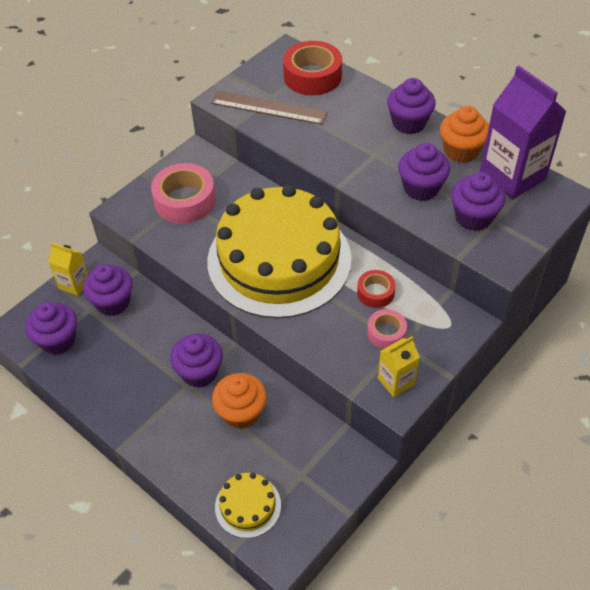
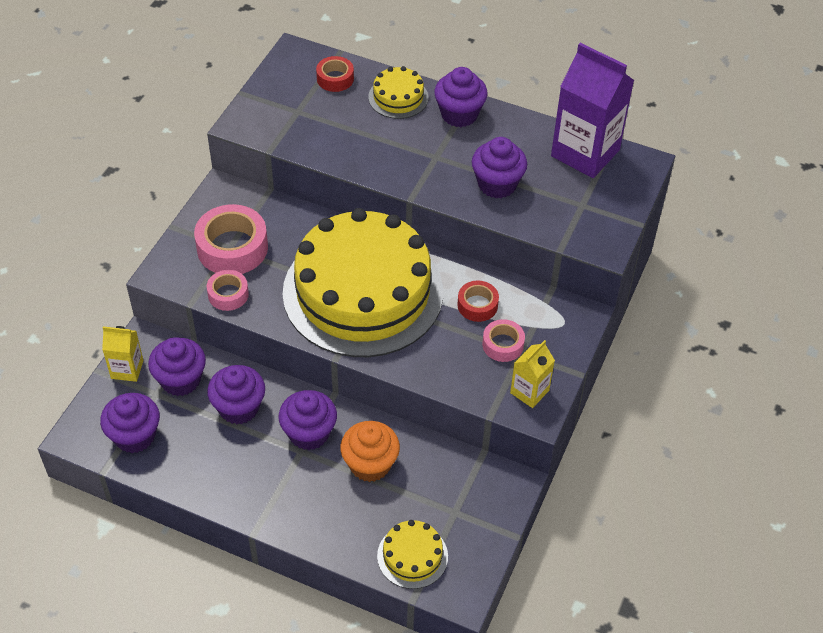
camera: 20 degrees left, 0 degrees up
(166, 238) = (228, 294): none -> pink tape
(269, 108) = (300, 124): brown ruler -> none
(312, 76) = (335, 79): red tape -> red tape, size x0.56
(360, 100) = (398, 97): none -> yellow cake
(461, 151) = (524, 135): orange cupcake -> none
(473, 217) = (560, 205): purple cupcake -> purple cupcake (239, 408)

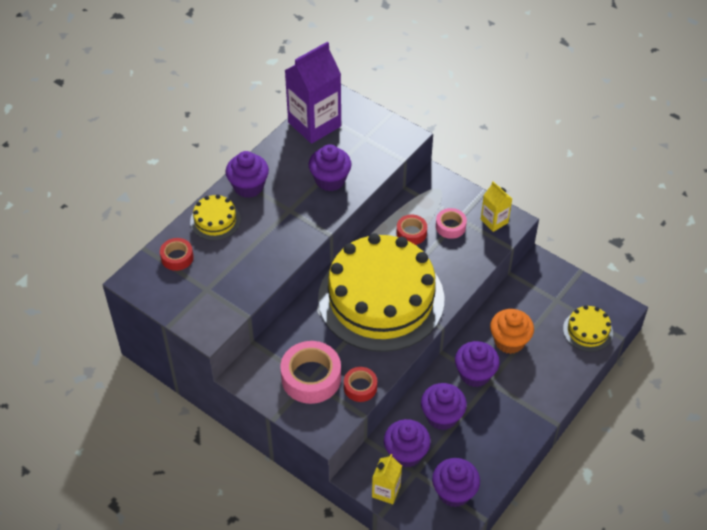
camera: 75 degrees left, 0 degrees up
(228, 294) = (360, 387): pink tape -> red tape

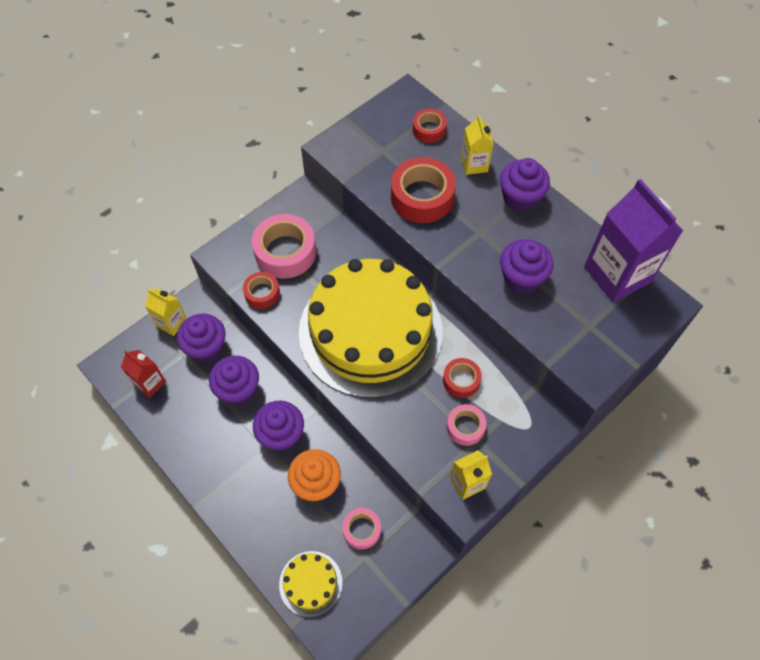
camera: 100 degrees right, 10 degrees up
(215, 220) = (474, 164): yellow cake -> yellow carton
(258, 253) = (422, 197): none -> red tape
(454, 492) = (150, 383): purple cupcake -> red carton
(537, 305) = (361, 530): none -> pink tape

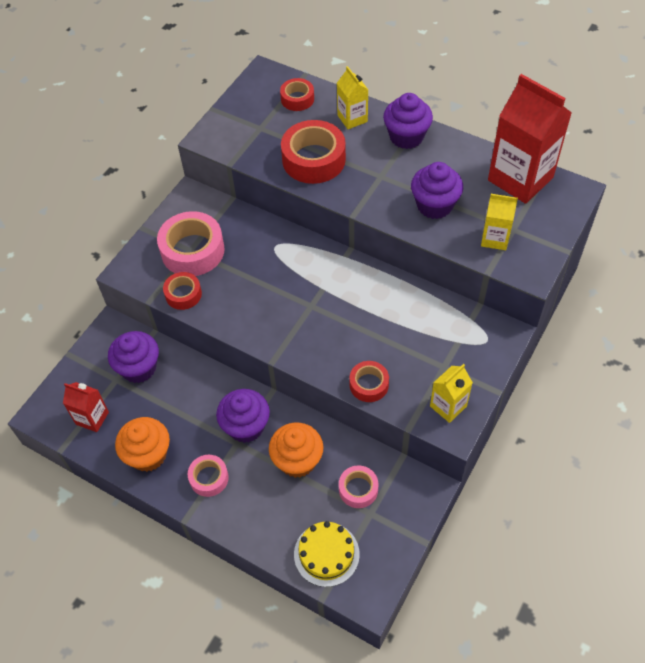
camera: 15 degrees left, 5 degrees down
(171, 322) = (94, 355): yellow carton -> yellow carton (495, 239)
(186, 434) = (148, 455): none -> orange cupcake
(238, 389) = (186, 397): purple cupcake -> none
(370, 331) = (304, 299): yellow cake -> none
(461, 380) = (408, 318): red tape -> red tape (369, 384)
(465, 427) = (427, 358): pink tape -> pink tape (209, 478)
(617, 274) = (520, 179): purple carton -> red carton

